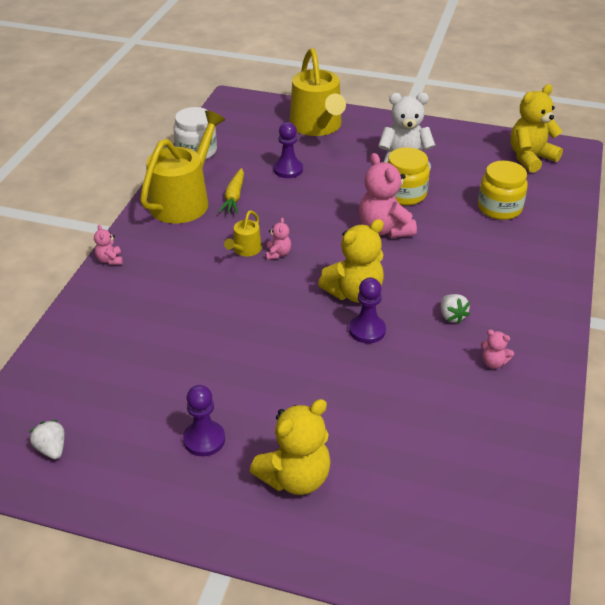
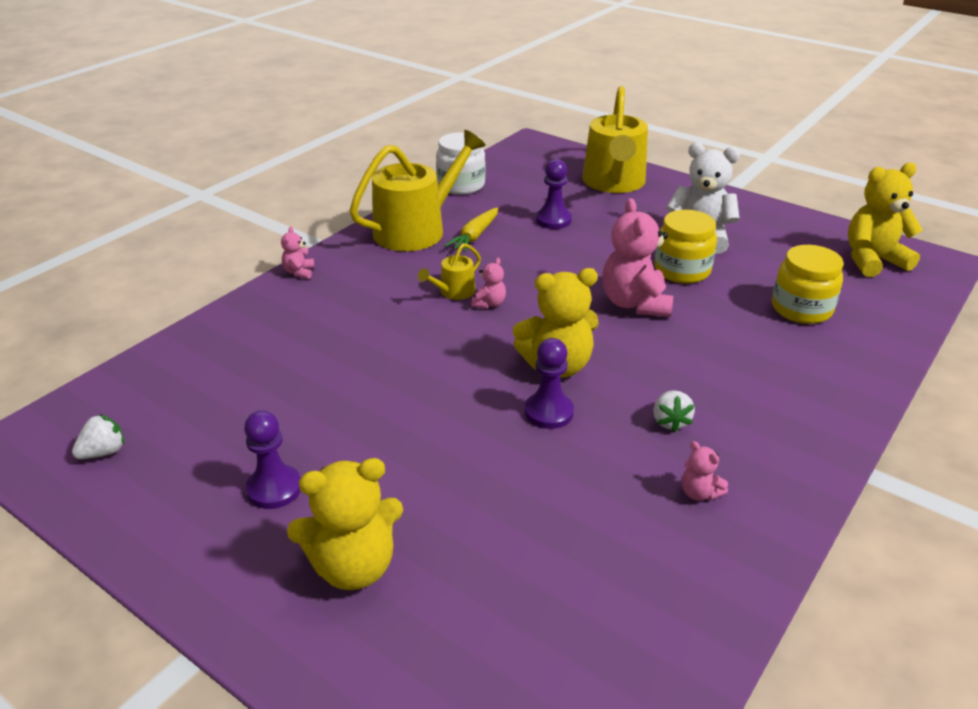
camera: 20 degrees right, 5 degrees down
(52, 449) = (104, 452): white strawberry -> white strawberry turned 60 degrees clockwise

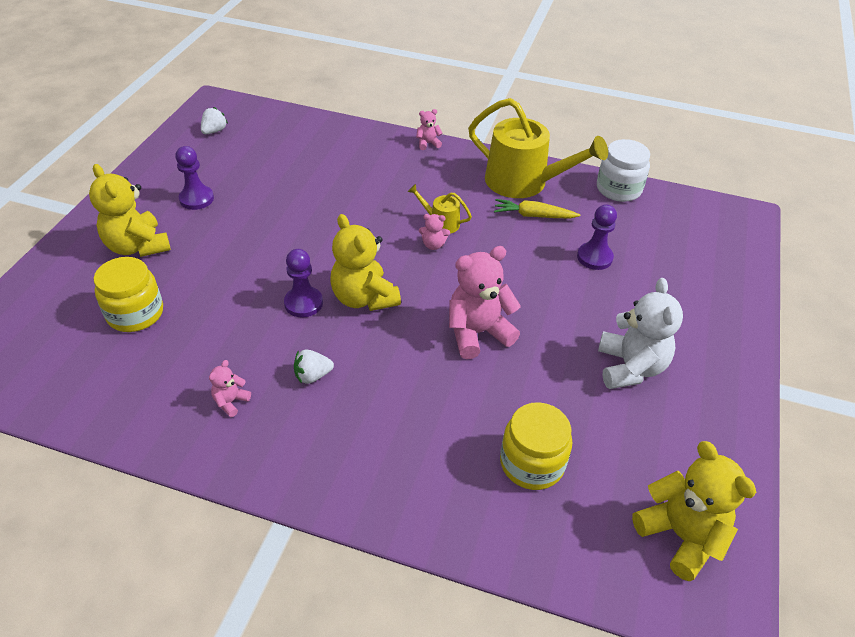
camera: 70 degrees right, 10 degrees up
(104, 452) = (214, 131): white strawberry -> white strawberry turned 90 degrees counterclockwise
(614, 183) = (704, 287): yellow watering can -> none
(682, 270) = (555, 360): yellow jar -> yellow jar (135, 313)

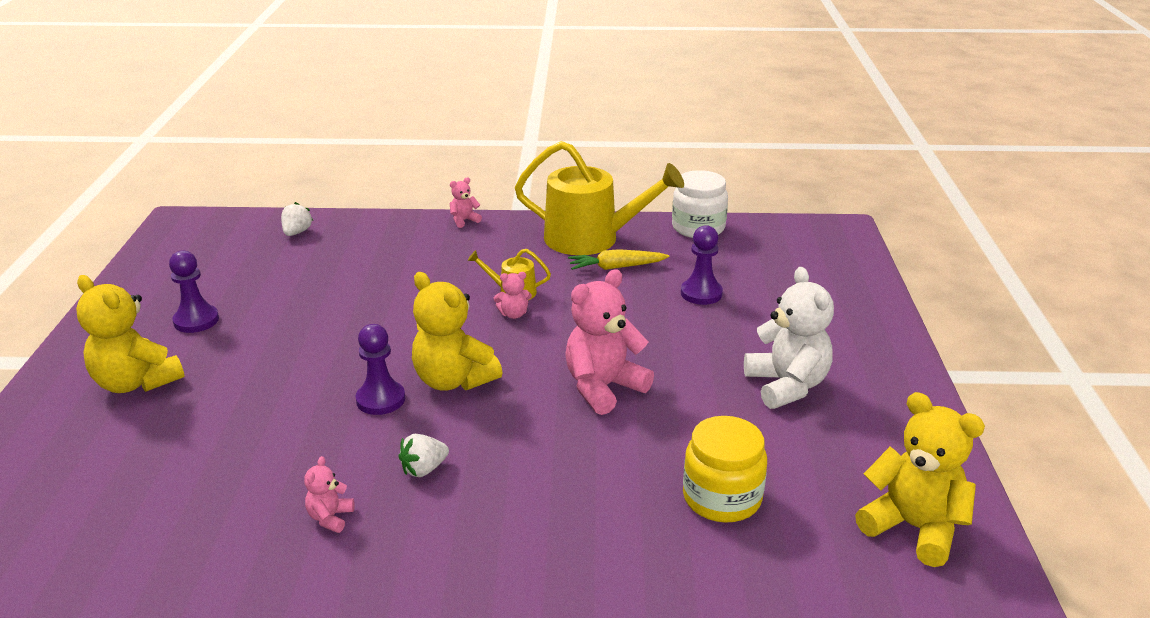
camera: 15 degrees left, 15 degrees down
(135, 313) = (162, 453): yellow jar -> none
(214, 131) = (191, 249): white strawberry -> white strawberry (297, 232)

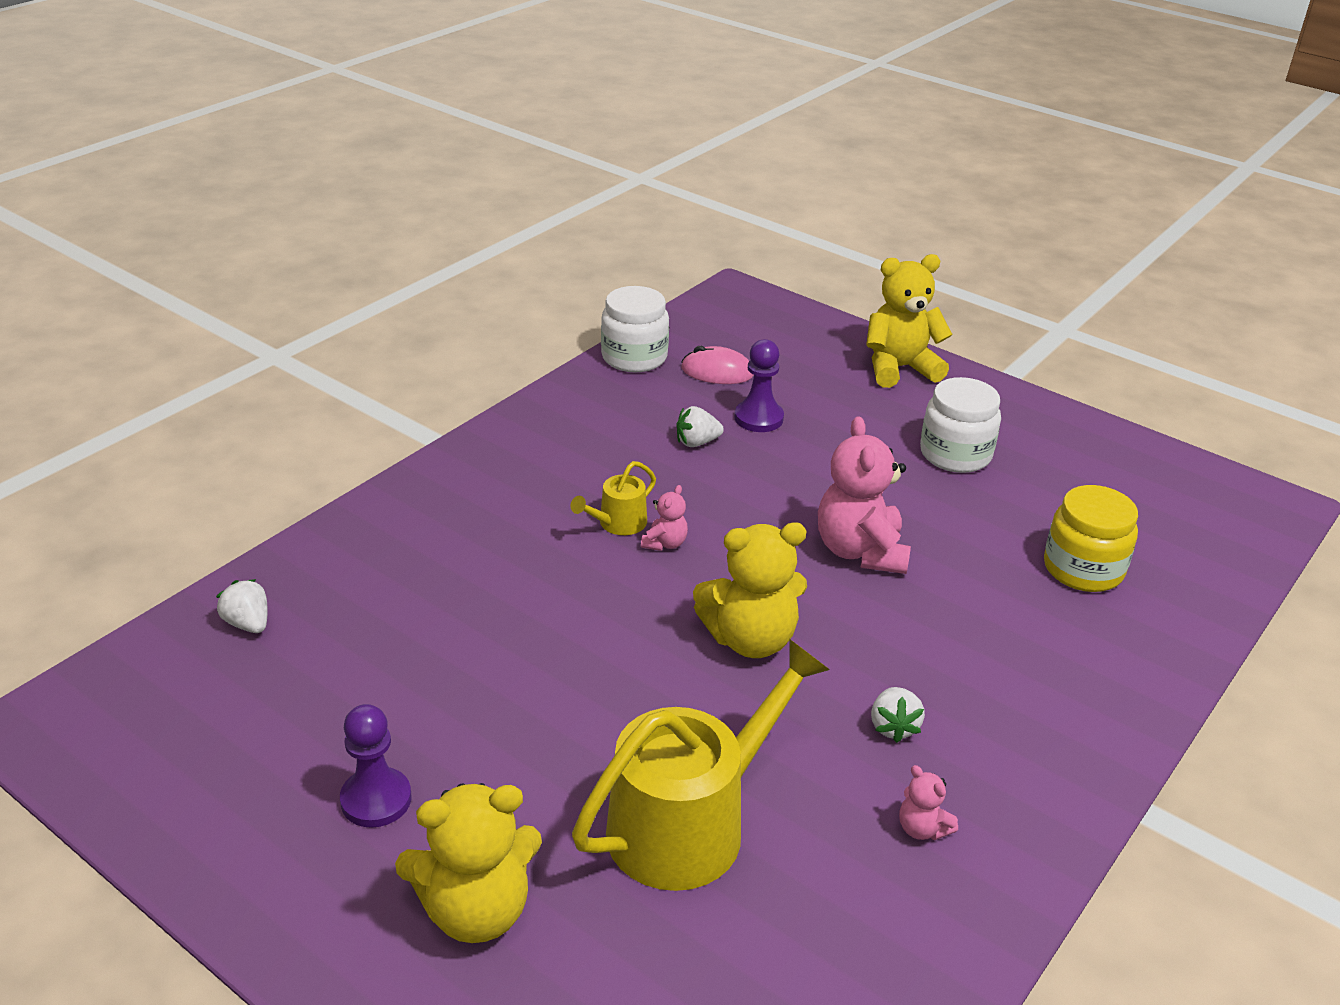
camera: 55 degrees left, 5 degrees up
(380, 399) = (735, 707): purple pawn -> none
(464, 220) = (410, 484): pink teddy bear -> none
(590, 239) = (570, 425): yellow watering can -> yellow watering can (689, 824)
(616, 267) = (650, 439): yellow carrot -> none
(637, 283) = (697, 442): none -> white strawberry
(731, 259) = (717, 371): none -> pink mouse
(786, 386) = (955, 454): white teddy bear -> white jar
(913, 528) = (1188, 499): yellow teddy bear -> yellow teddy bear (899, 368)

